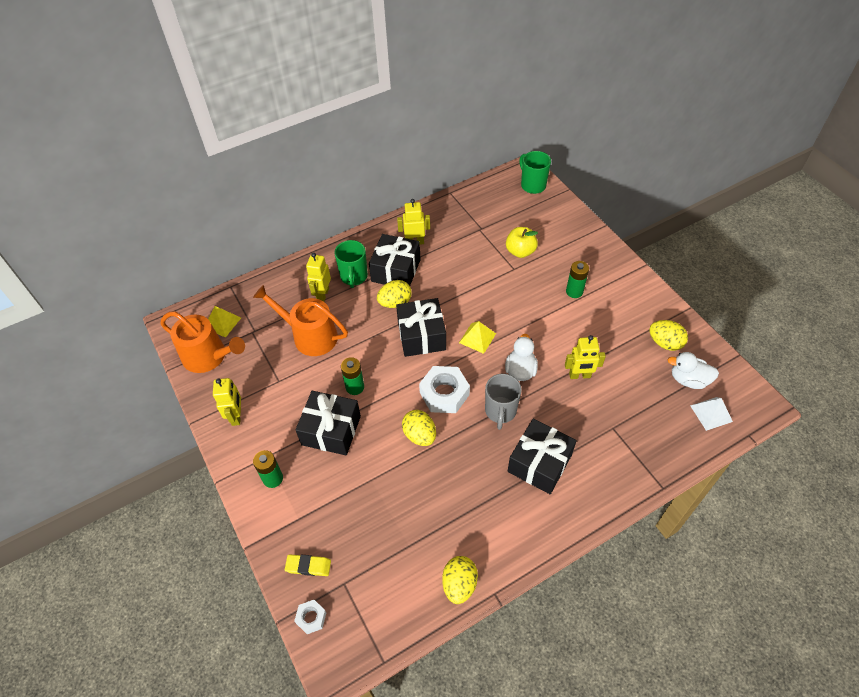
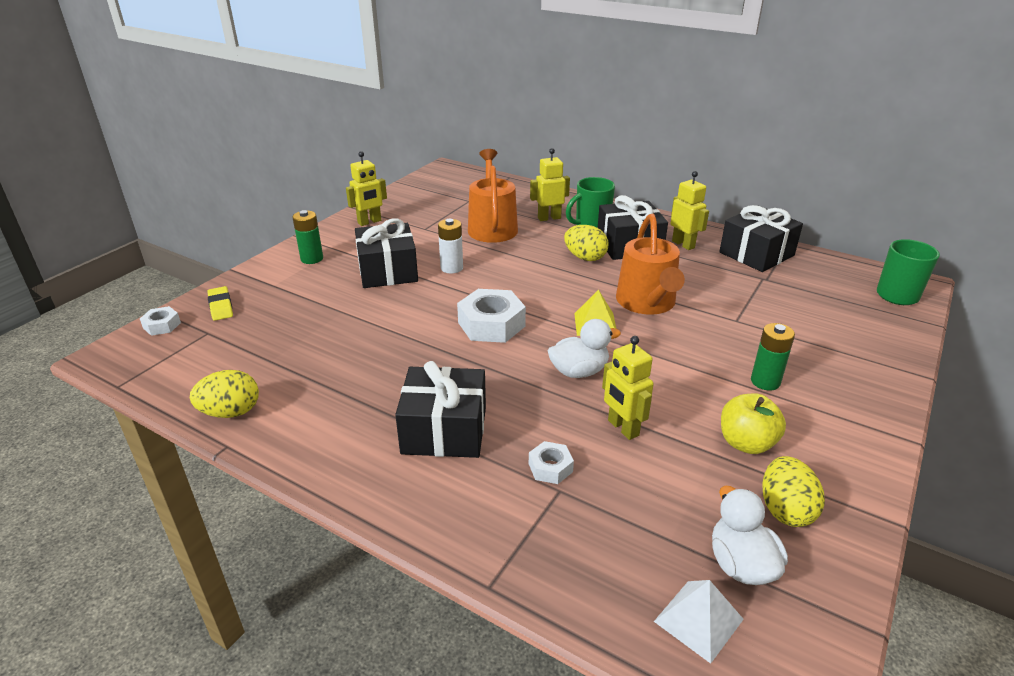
camera: 60 degrees right, 20 degrees down
(208, 356) = (423, 191): orange watering can -> orange watering can (647, 303)
(222, 322) = (466, 185): yellow pyramid -> none
(355, 387) = (451, 268): green battery -> white battery
(420, 435) = (420, 325): yellow egg -> none
(421, 336) = (558, 286): black gift -> black gift (756, 254)
(500, 411) = (500, 373): grey mug -> none
(520, 251) = (771, 317): yellow apple -> yellow apple (746, 443)
(594, 424) = (550, 467): none -> white nut

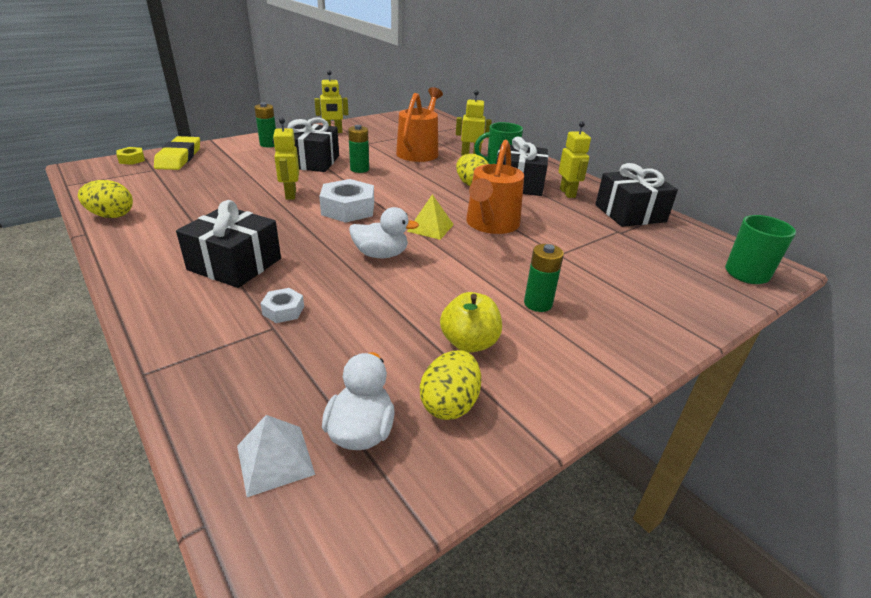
camera: 20 degrees right, 0 degrees up
(162, 325) = (131, 160): white nut -> yellow nut
(221, 306) = (179, 157): yellow eraser -> yellow eraser, size x1.71
(451, 268) = (359, 169): white battery -> green battery
(622, 428) = (372, 301): yellow robot -> yellow robot (290, 194)

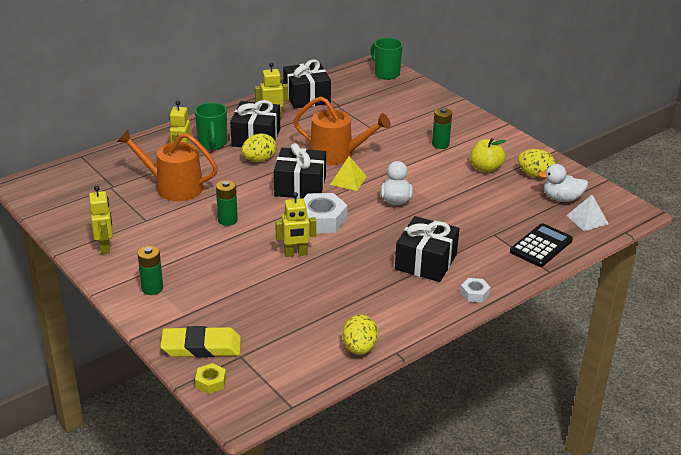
camera: 90 degrees left, 0 degrees up
(217, 374) = (541, 246): none -> black calculator
(283, 310) = (476, 233): white nut -> white nut (474, 294)
(311, 161) = (208, 251): black gift -> black gift (300, 186)

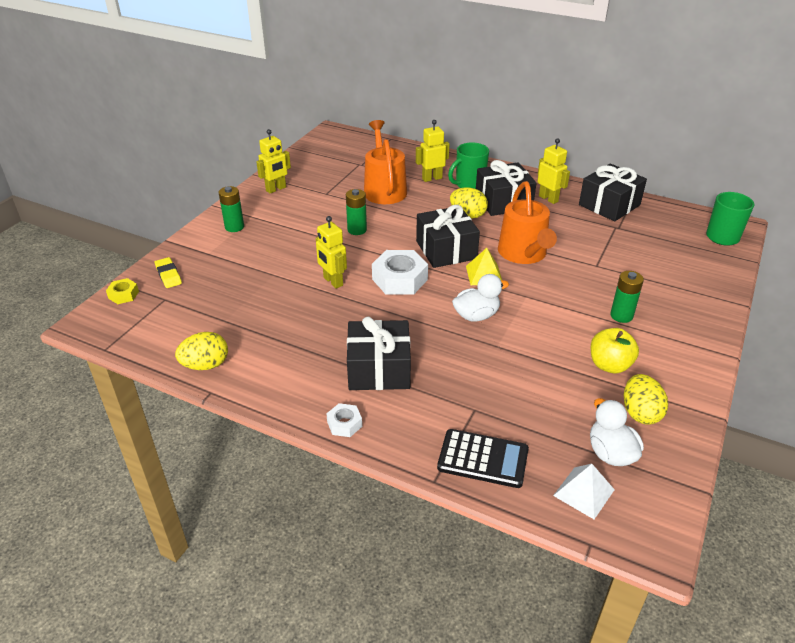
camera: 65 degrees right, 5 degrees up
(201, 347) = (168, 275): yellow eraser -> yellow eraser, size x0.59

